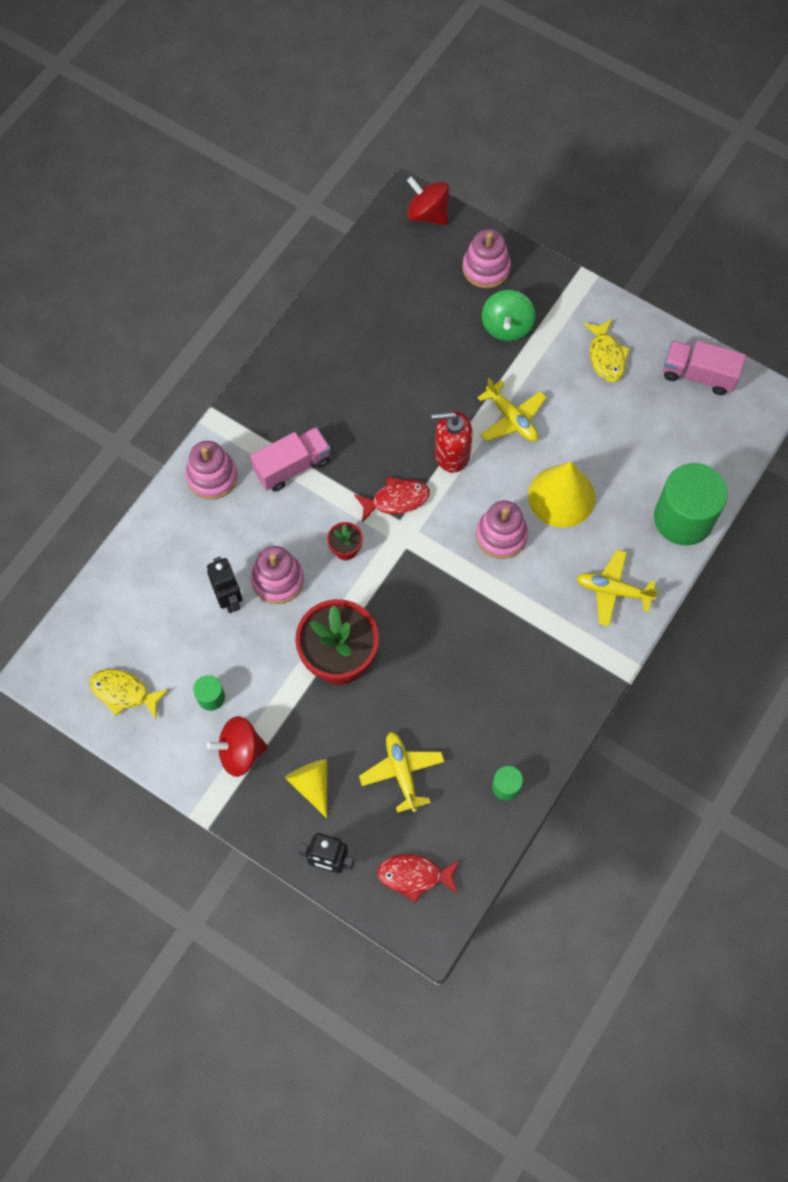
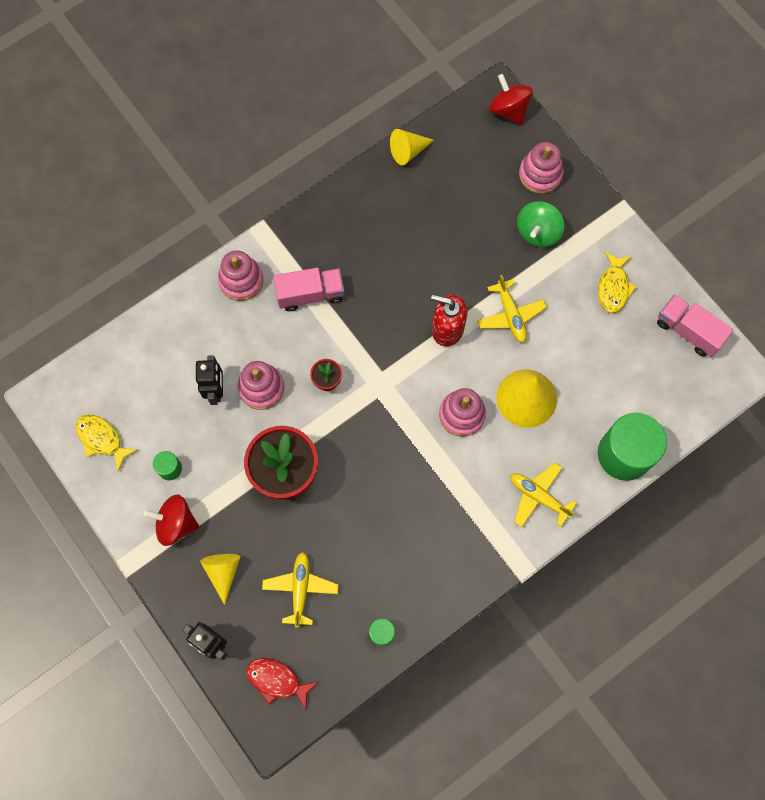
camera: 20 degrees right, 5 degrees up
(339, 288) = (408, 151): none -> yellow cone
(396, 500) = (385, 353): red fish -> none

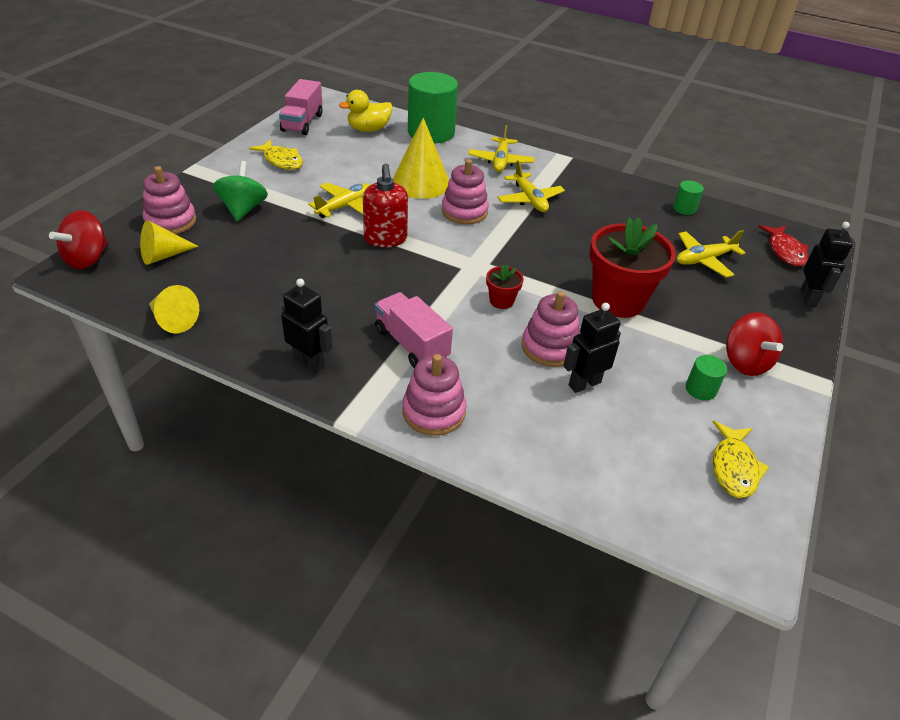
camera: 120 degrees left, 30 degrees down
(223, 572) = (747, 312): yellow cone -> yellow cone (163, 255)
(324, 222) = (309, 362): none -> black robot
(458, 486) = (529, 199): none -> yellow plane
(538, 232) = (243, 209): green spinning top -> green spinning top turned 90 degrees counterclockwise
(613, 287) = (281, 161): yellow fish -> yellow fish turned 60 degrees clockwise
(652, 392) = (368, 129): none -> yellow duck

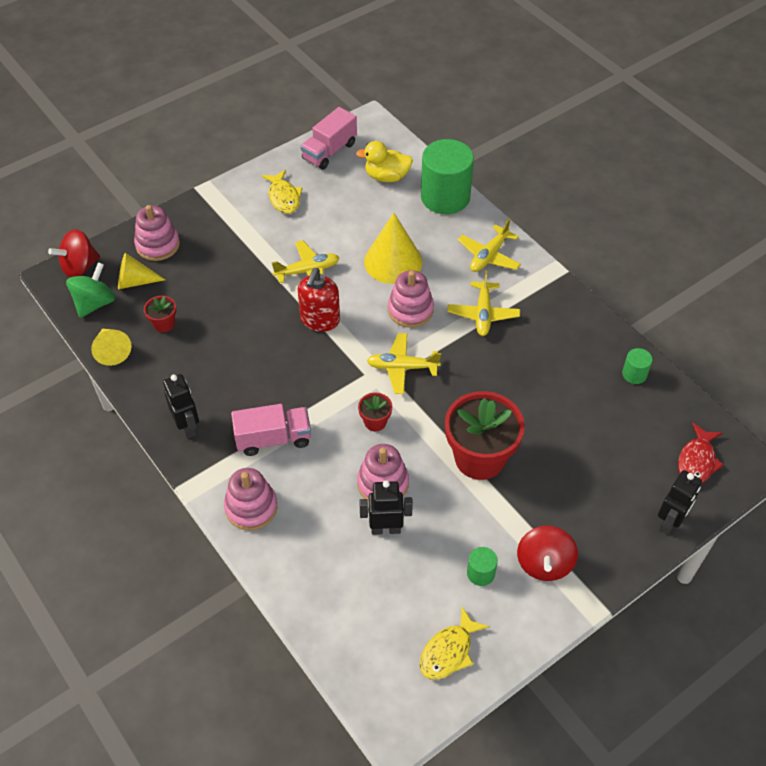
camera: 30 degrees right, 10 degrees up
(221, 282) = (164, 324): none -> red flower pot
(243, 209) = (221, 248): green spinning top -> green spinning top (95, 303)
(411, 344) = (273, 439): pink truck -> pink truck turned 90 degrees clockwise
(704, 260) = (601, 442): yellow plane -> yellow plane (402, 367)

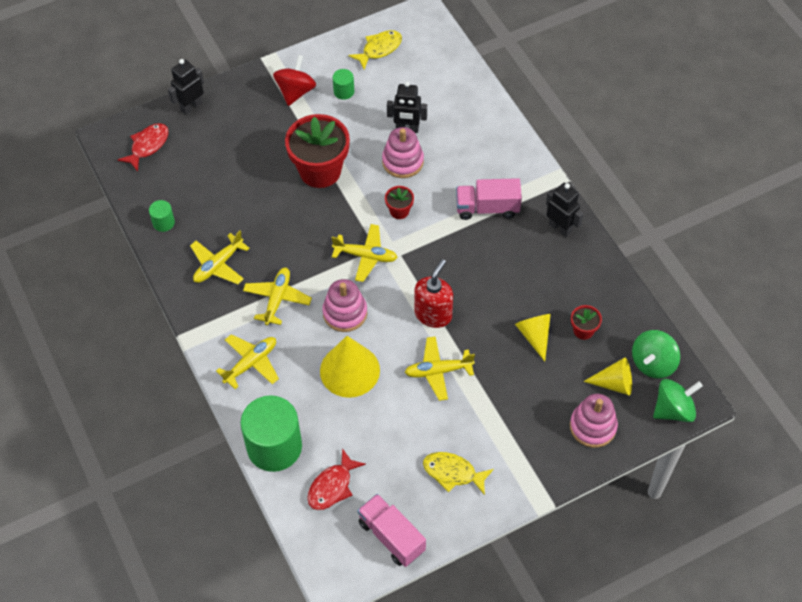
camera: 170 degrees left, 5 degrees up
(79, 267) = (673, 410): red spinning top -> green spinning top
(112, 351) = (631, 309): yellow cone -> yellow cone (534, 336)
(187, 427) = (560, 228): black robot -> black robot turned 150 degrees clockwise
(251, 507) = (509, 157): pink stacking toy -> none
(283, 197) = (453, 473): yellow fish -> yellow fish turned 60 degrees counterclockwise
(329, 151) = (391, 536): pink truck -> pink truck turned 90 degrees counterclockwise
(387, 176) = (332, 486): yellow duck -> red fish
(556, 338) = (218, 265): none -> yellow plane

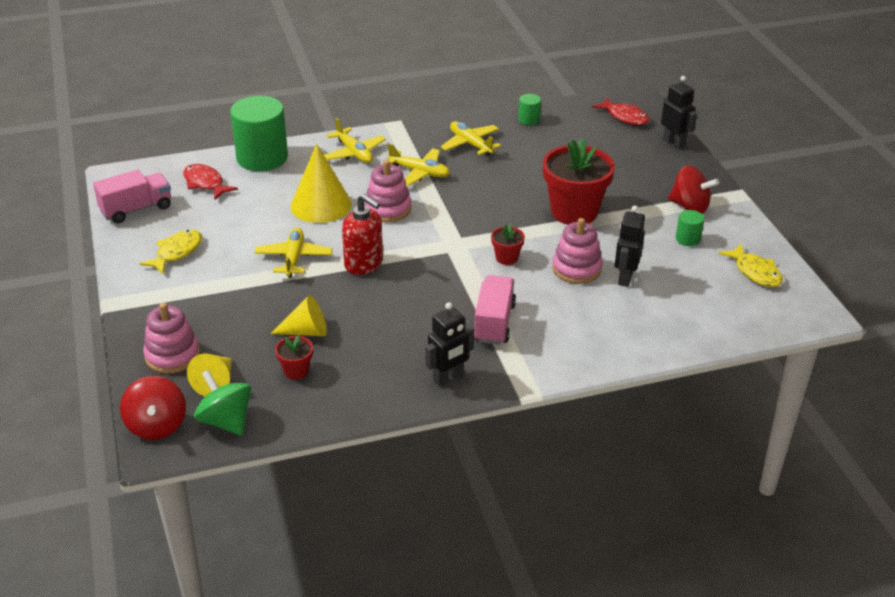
camera: 100 degrees right, 20 degrees down
(365, 256) = (453, 229): yellow plane -> none
(673, 410) = (157, 425): green spinning top -> red spinning top

